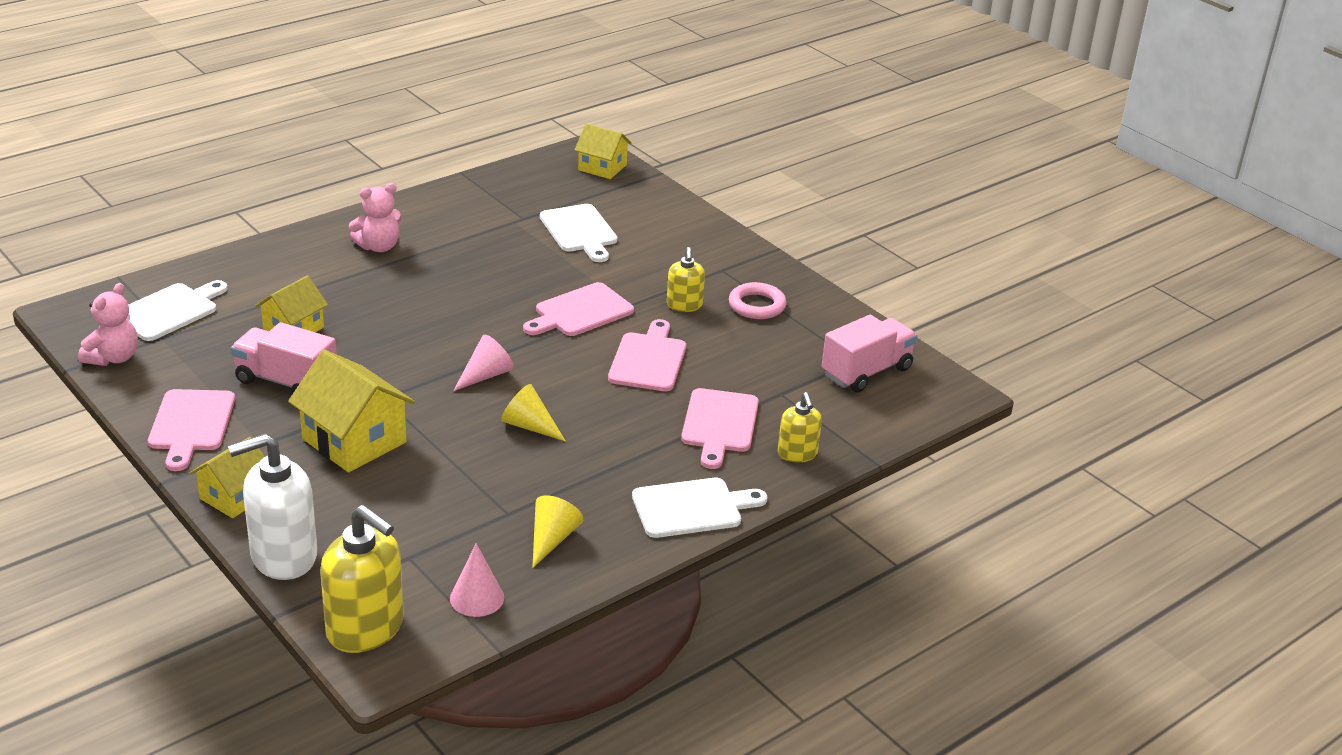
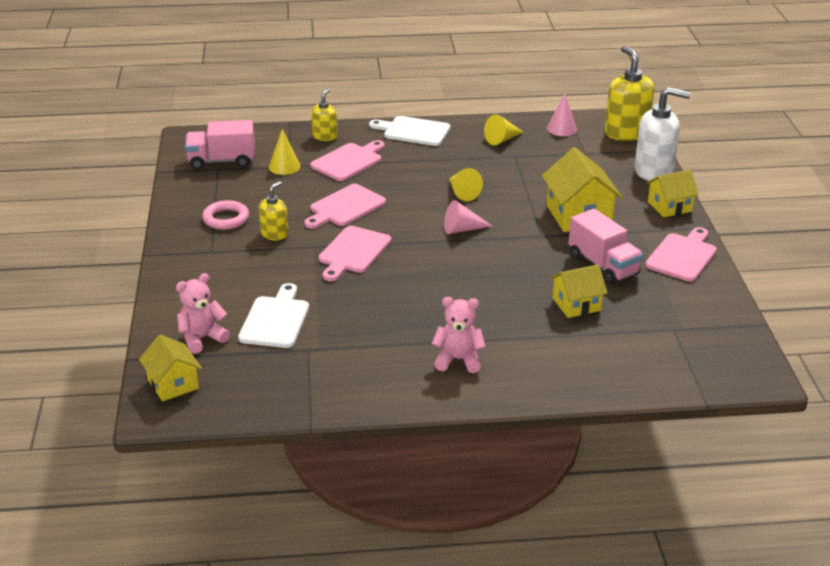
camera: 145 degrees left, 0 degrees up
(113, 358) = (727, 322): pink teddy bear -> pink teddy bear (202, 338)
(169, 311) = (670, 351): white cutting board -> none
(580, 312) = (353, 252): pink cutting board -> pink cutting board turned 120 degrees clockwise
(785, 390) = (284, 166): none -> yellow cone

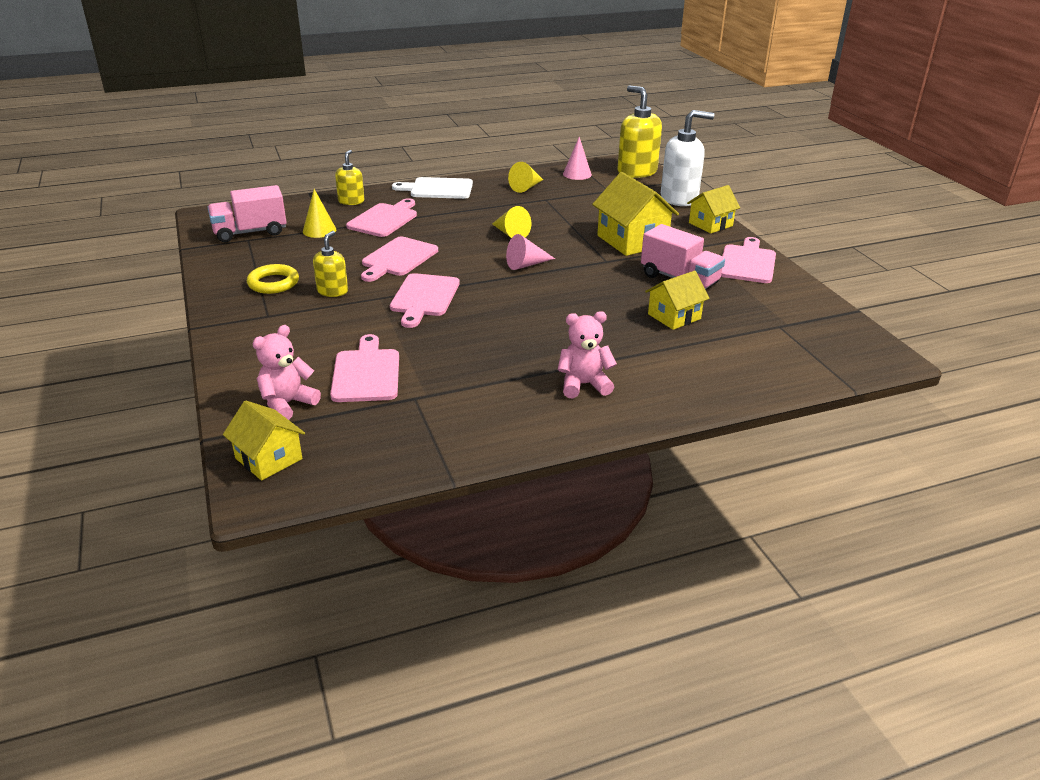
camera: 15 degrees left, 0 degrees up
(226, 219) = (273, 283): pink ring -> yellow ring
(276, 320) = (366, 373): white cutting board -> pink cutting board

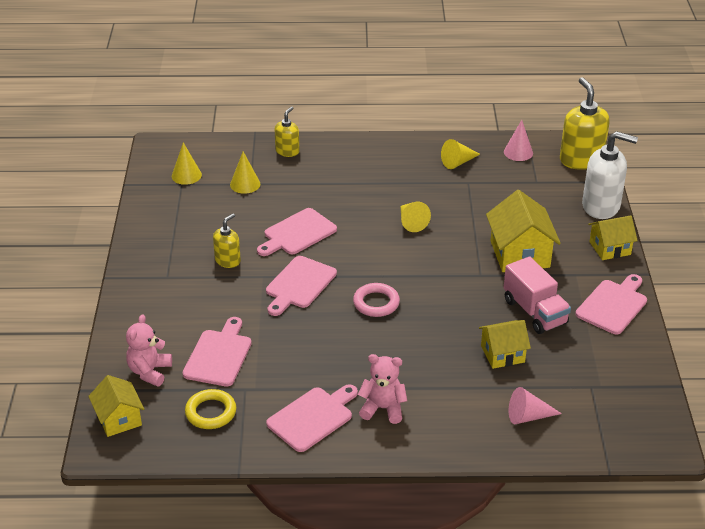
camera: 20 degrees right, 5 degrees up
(250, 232) = (186, 175): pink truck -> yellow cone
(273, 283) = (184, 241): yellow ring -> yellow ring (211, 412)
(287, 404) = (149, 372): pink teddy bear -> pink teddy bear turned 45 degrees counterclockwise
(384, 219) = (307, 181): pink cutting board -> pink cutting board (312, 417)
(438, 189) = (373, 149): white cutting board -> none
(516, 299) = (376, 303): none -> pink ring
(526, 264) = (405, 264): pink cone -> pink cone (528, 416)

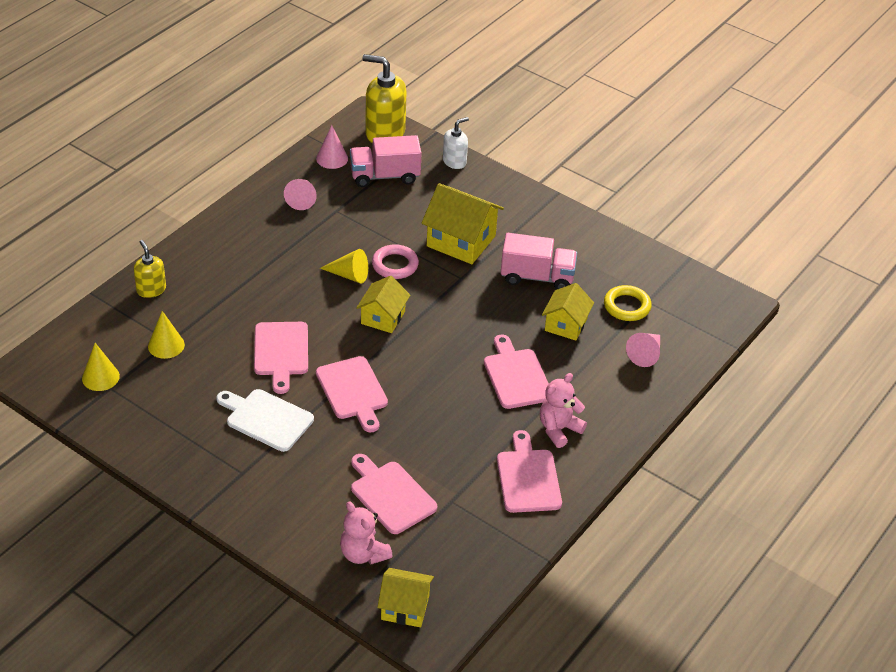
camera: 55 degrees left, 5 degrees up
(211, 412) = (458, 539): yellow ring -> yellow ring (627, 306)
(228, 261) = (266, 419): yellow soap dispenser -> white cutting board
(376, 303) = (429, 358): pink ring -> pink ring (395, 265)
(458, 162) = (302, 199): yellow cone -> pink cone
(536, 184) = (385, 176): none -> pink truck
(601, 206) = (454, 161): white soap dispenser -> white soap dispenser, size x0.56
(610, 248) = (508, 190): yellow house -> yellow house (383, 317)
(613, 305) = (573, 232): pink cutting board -> pink cutting board (516, 376)

